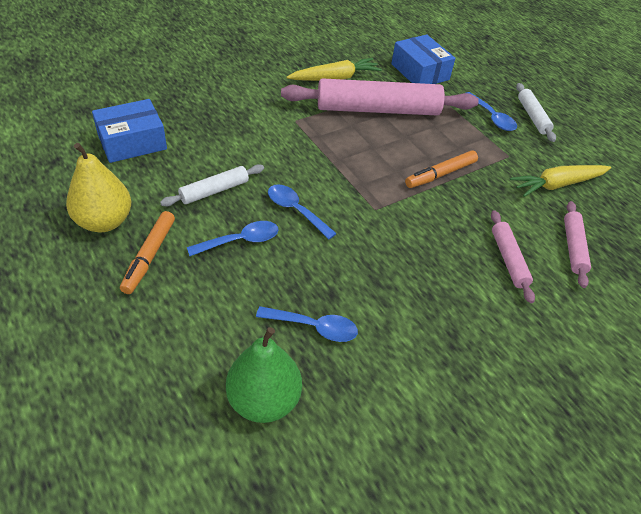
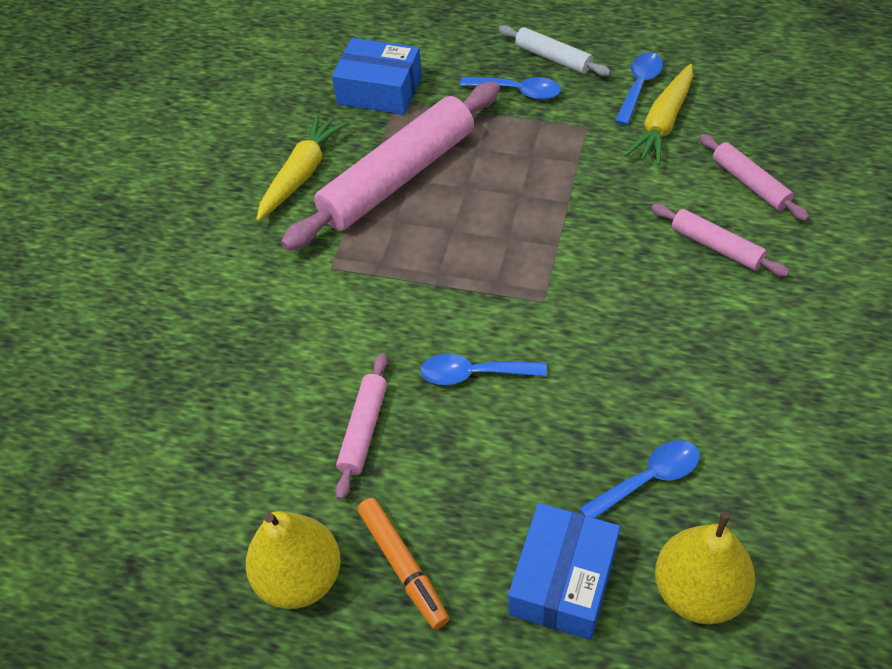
camera: 35 degrees left, 5 degrees up
(132, 142) = (188, 458): blue box -> blue box (563, 581)
(214, 191) = (364, 430): white rolling pin -> pink rolling pin
(240, 241) = (467, 459): blue spoon -> blue spoon (639, 86)
(264, 400) = (699, 591): green pear -> yellow pear
(440, 174) = (552, 204): orange marker -> none

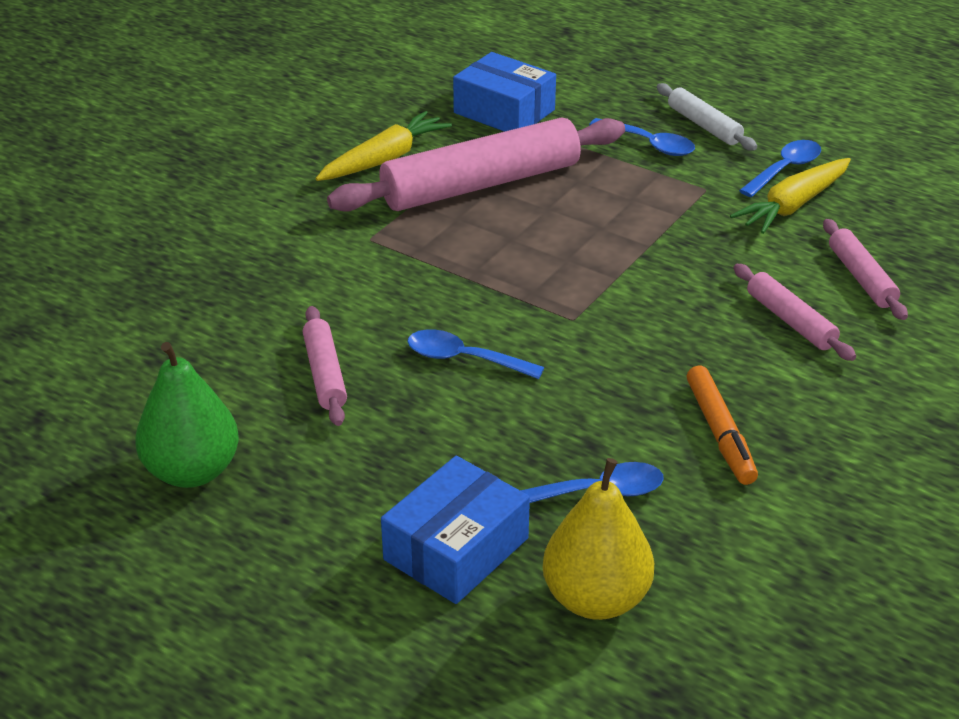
camera: 15 degrees right, 15 degrees down
(300, 578) = (192, 471): yellow pear -> green pear
(364, 430) = (325, 374): pink rolling pin -> pink rolling pin turned 45 degrees counterclockwise
(403, 566) = (299, 491): orange marker -> orange marker (720, 433)

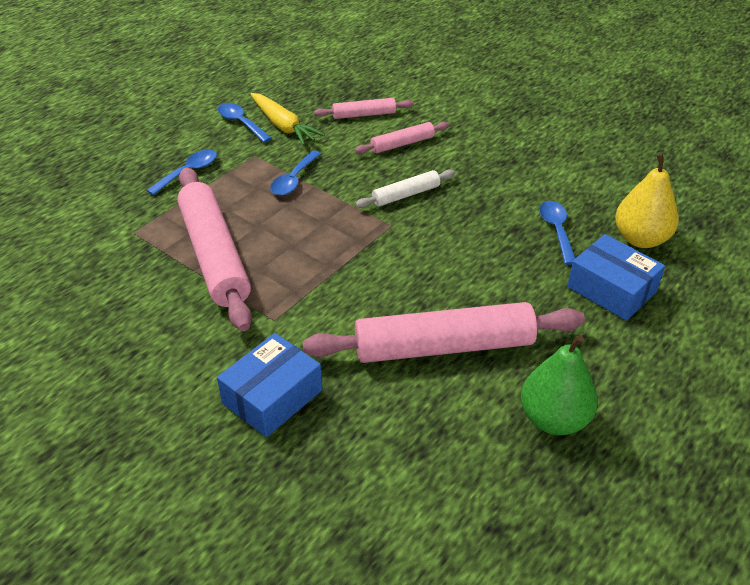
camera: 85 degrees left, 5 degrees up
(325, 374) = (443, 346): pink rolling pin -> pink rolling pin, size x2.06
(384, 159) = (157, 308): yellow carrot -> none
(464, 359) = (430, 276): blue spoon -> blue spoon (294, 180)
(504, 111) = (109, 236): blue box -> blue box (272, 396)
(704, 125) = (173, 146): white rolling pin -> white rolling pin (406, 195)
(720, 433) = (503, 181): orange marker -> none

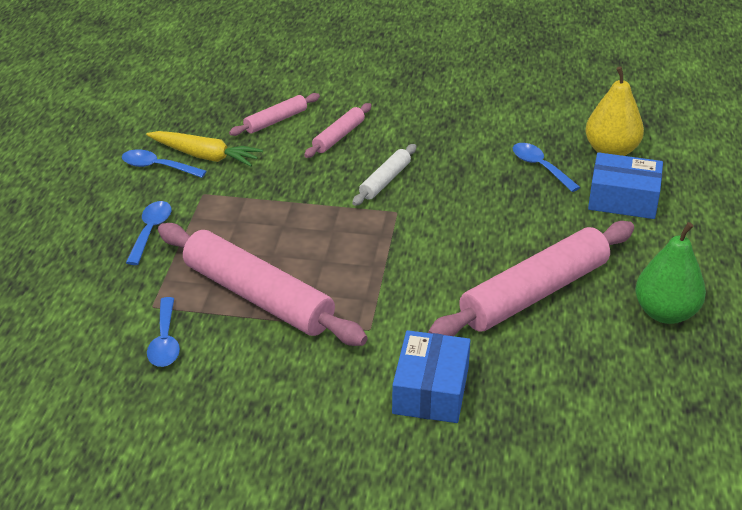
camera: 30 degrees left, 5 degrees down
(294, 180) = (266, 203): blue spoon -> blue spoon (165, 341)

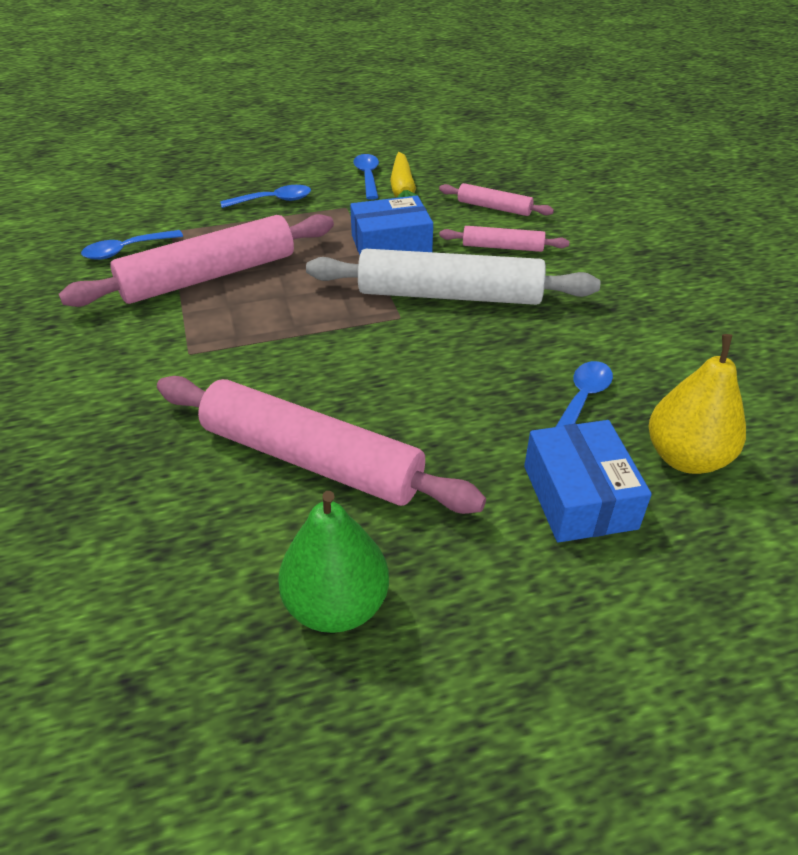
camera: 65 degrees right, 5 degrees up
(258, 296) = (209, 276): pink rolling pin -> pink rolling pin turned 45 degrees clockwise
(385, 181) = (449, 295): white rolling pin -> white rolling pin, size x2.06
(430, 390) = (101, 420): blue box -> blue box (391, 245)

